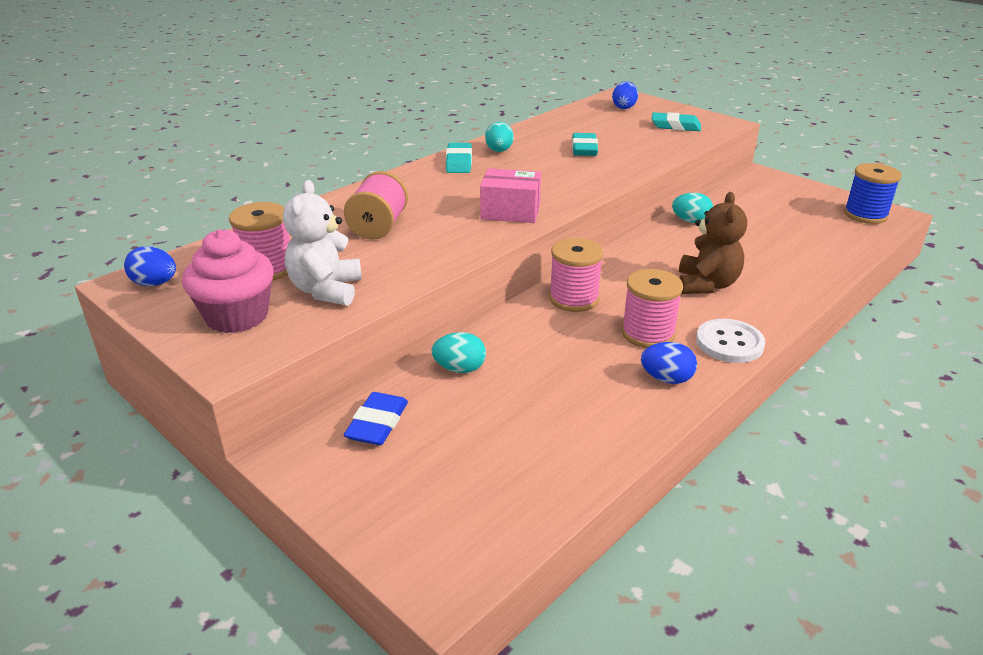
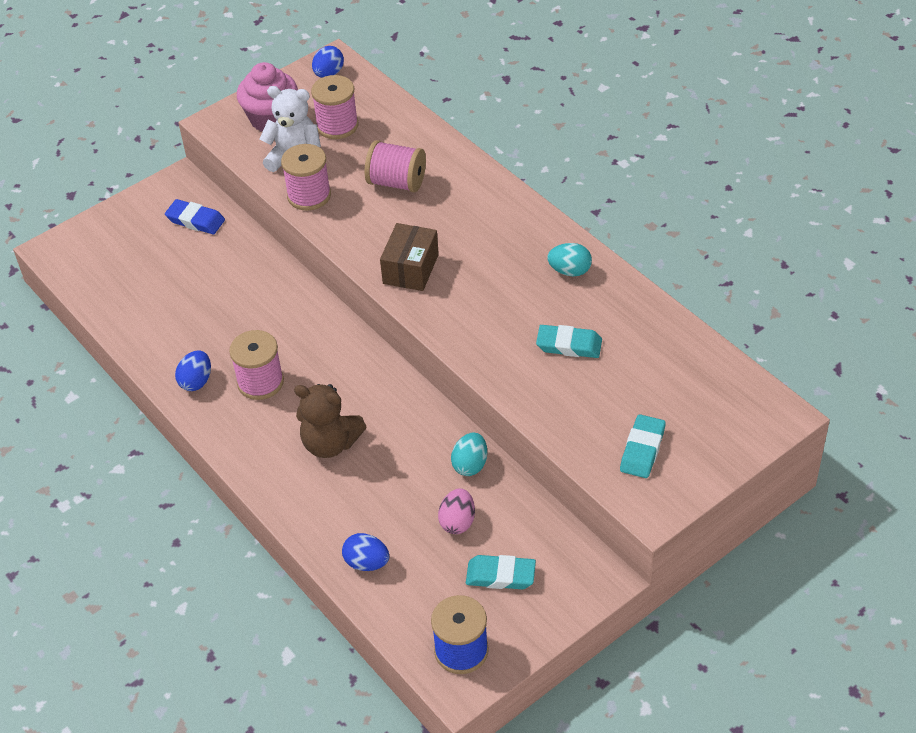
camera: 100 degrees right, 15 degrees up
(459, 162) = (540, 237): turquoise eraser -> turquoise eraser (500, 575)
(460, 369) = (245, 262): turquoise egg -> none
(510, 211) = (410, 269): pink box -> brown box
(573, 299) = (328, 341): pink spool -> pink spool (309, 195)
(624, 107) = (723, 409): blue egg -> blue egg (366, 563)
(729, 343) = (232, 435): white button -> none
(751, 223) = (457, 522): none -> pink egg

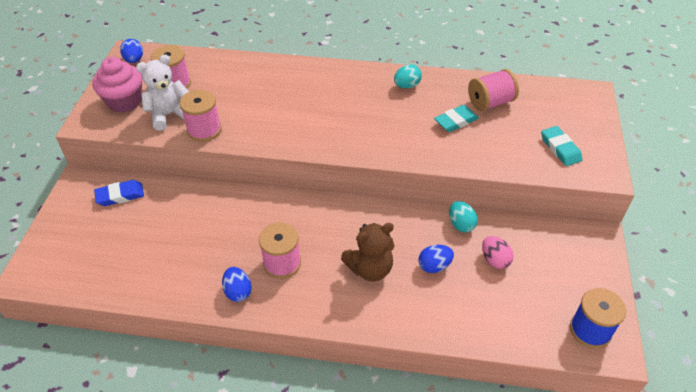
camera: 45 degrees left, 0 degrees up
(366, 563) = (478, 322): blue egg -> blue egg (434, 266)
(397, 182) = (251, 94): pink spool -> pink spool (490, 102)
(410, 269) = (319, 134): brown box -> none
(500, 575) = (553, 272): turquoise eraser -> none

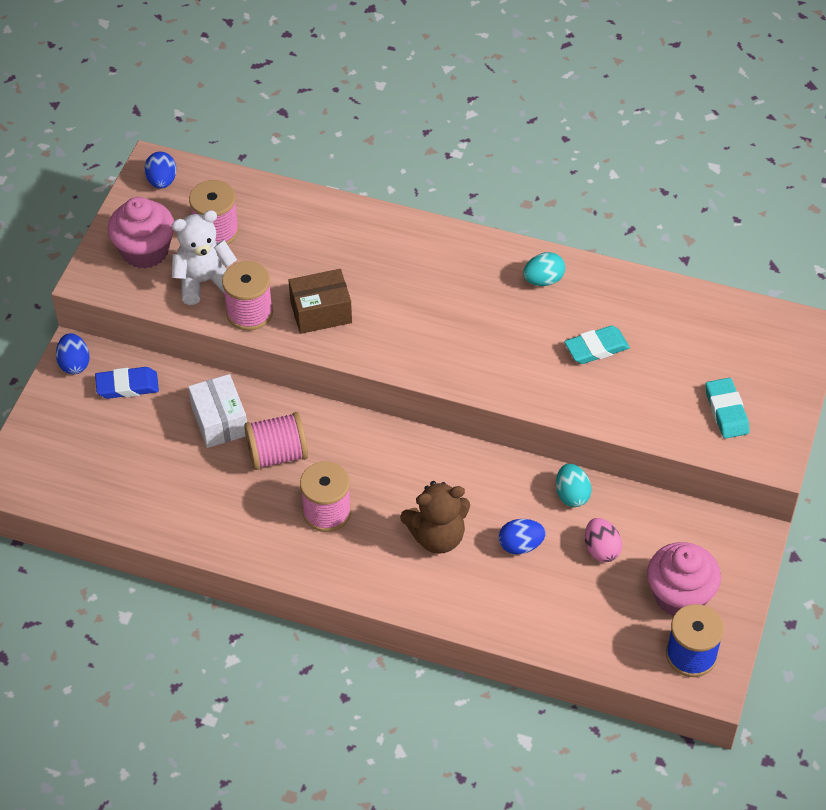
camera: 10 degrees right, 5 degrees up
(192, 210) = (220, 421): none -> white box
(238, 292) = (266, 540): blue egg -> blue egg (74, 364)
(256, 123) = (321, 312): none -> brown box
(490, 102) = (654, 325): pink spool -> pink spool (277, 454)
(564, 285) = (679, 596): none -> pink cupcake

